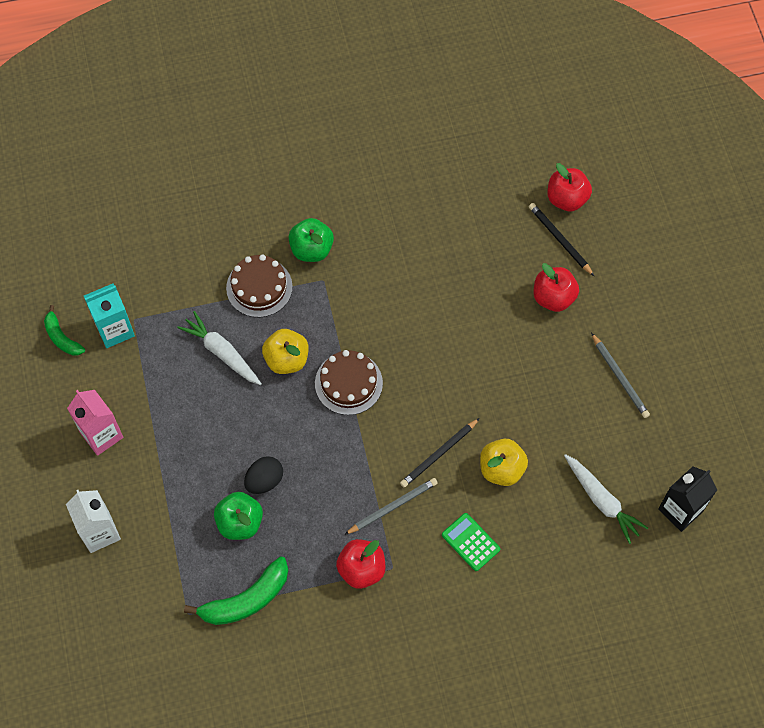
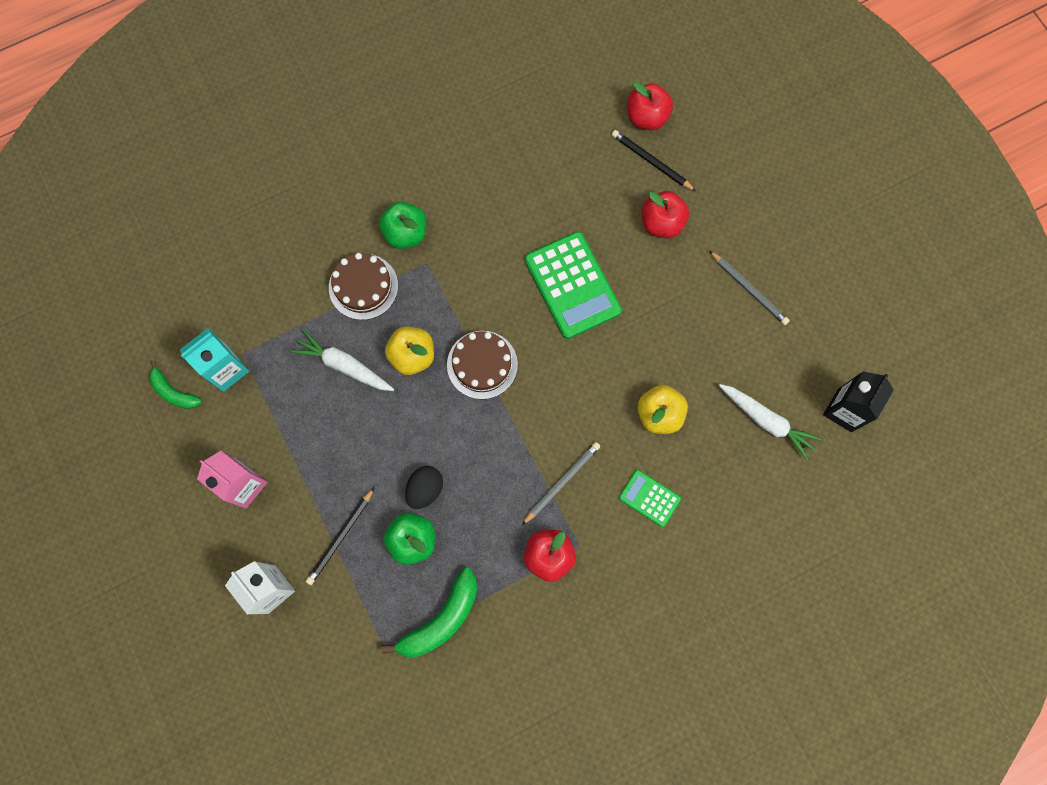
camera: 15 degrees left, 10 degrees up
(439, 454) = (593, 415): black pencil -> black pencil (341, 537)
(453, 333) = (572, 285): none -> green calculator

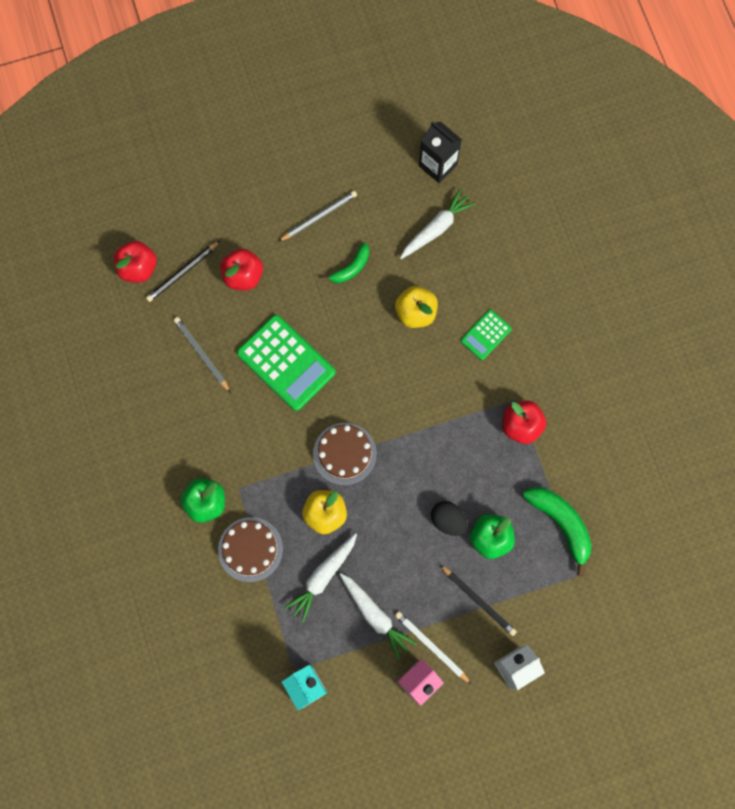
camera: 80 degrees left, 0 degrees up
(174, 392) = (319, 740): green banana -> green banana (351, 268)
(283, 493) = (431, 647): none -> white pencil
(310, 427) = (375, 615): none -> white carrot
(561, 482) = (460, 404): grey pencil -> grey pencil (201, 354)
(572, 285) = (286, 363): green calculator -> green calculator turned 60 degrees clockwise

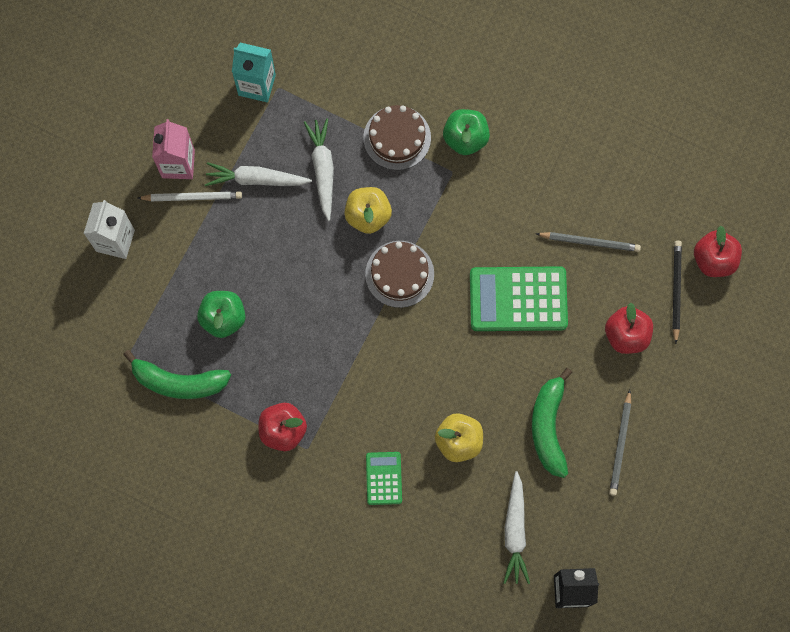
camera: 135 degrees right, 0 degrees up
(351, 268) = (548, 427): green banana -> green banana, size x1.65
(448, 520) = (269, 300): black egg -> none
(478, 600) = (188, 263): black pencil -> none

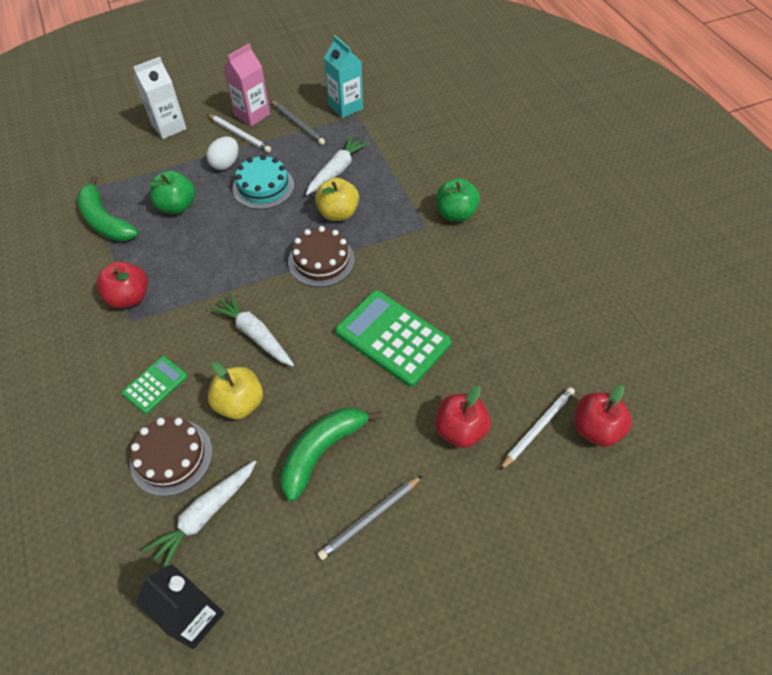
camera: 40 degrees right, 20 degrees down
(216, 240) = (225, 164): none -> white egg
(256, 179) = (288, 150): white carrot -> white carrot (255, 334)
(276, 238) = (263, 187): none -> turquoise cake
(397, 138) = (406, 184): brown cake -> brown cake (171, 457)
(589, 242) = (491, 339): grey pencil -> grey pencil (297, 124)
(675, 290) = (537, 428): black pencil -> white pencil

